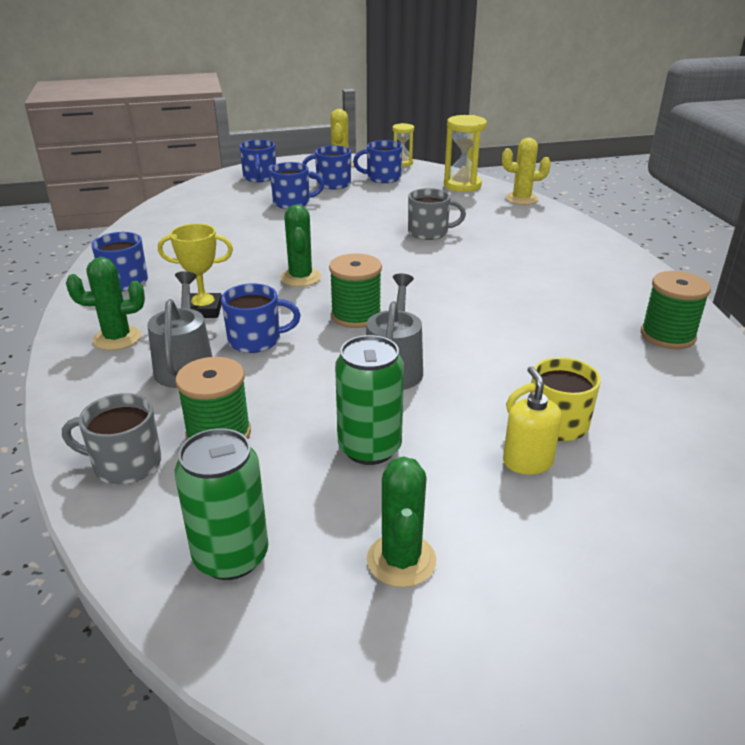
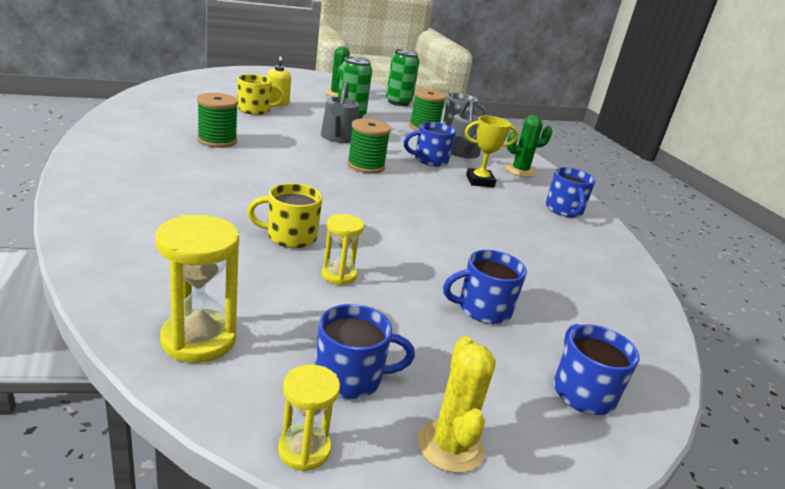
camera: 170 degrees right, 5 degrees down
(300, 277) = (420, 198): green cactus -> none
(332, 184) = (441, 360): blue mug -> none
(389, 213) = (338, 275): none -> yellow hourglass
(429, 233) = (290, 236): grey mug -> yellow mug
(521, 199) = (114, 291): yellow cactus -> none
(667, 335) = (136, 129): green spool -> green spool (217, 140)

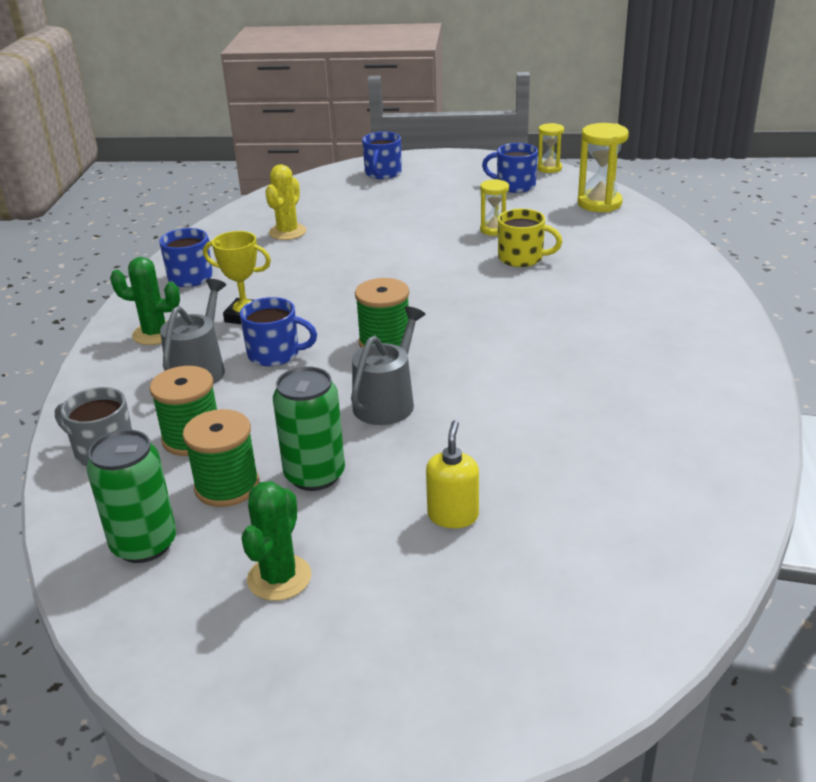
camera: 150 degrees left, 5 degrees up
(217, 140) = (583, 389): green spool -> green spool (227, 486)
(255, 110) = (507, 484): yellow mug -> none
(450, 446) = (478, 165): yellow cactus -> yellow cactus (287, 232)
(483, 309) = (399, 207): blue mug -> none

